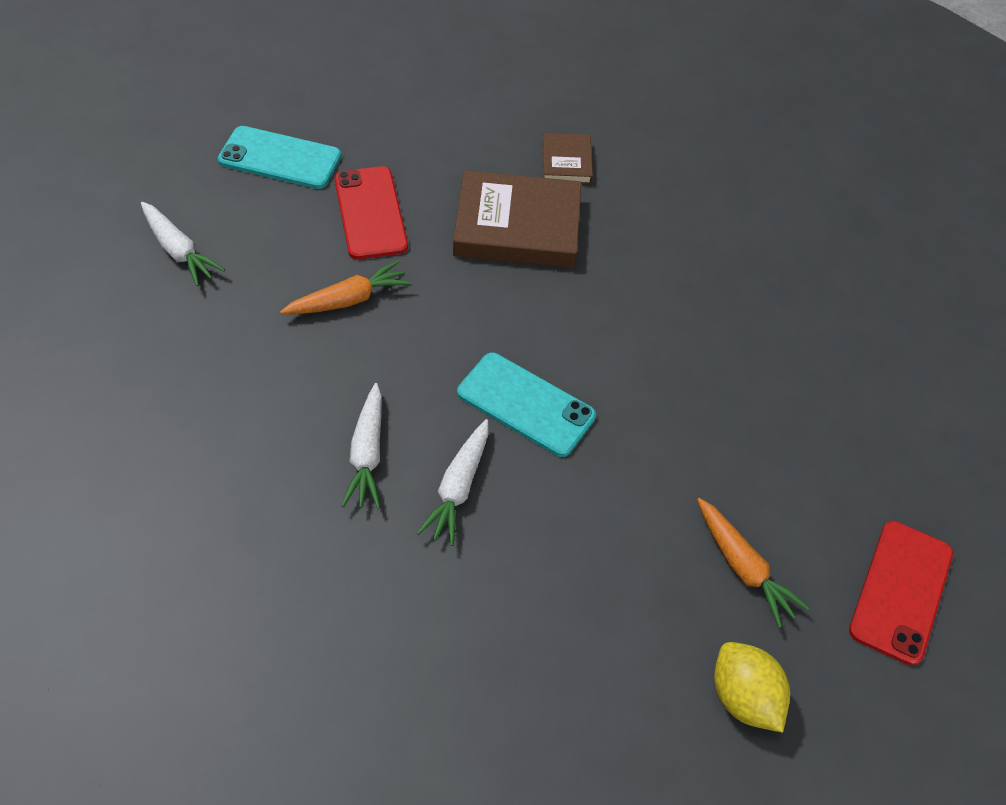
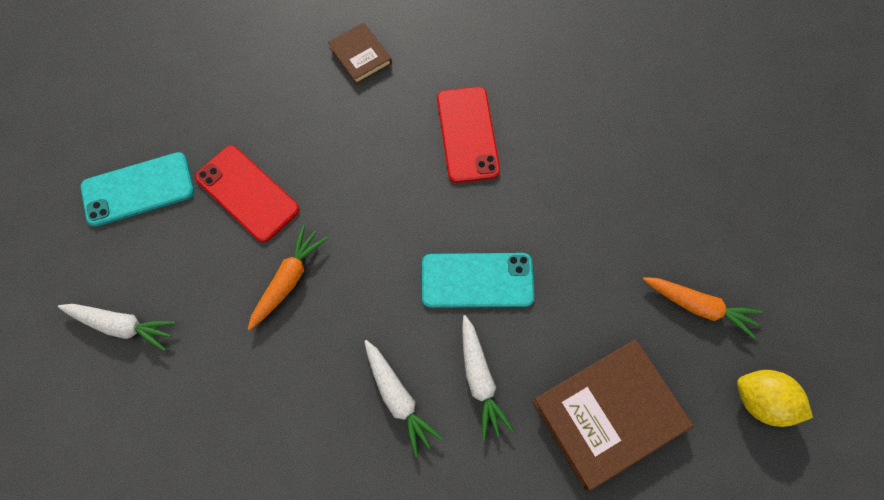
camera: 30 degrees left, 15 degrees up
(517, 226) = (365, 135): brown book -> brown book (608, 414)
(901, 591) = (800, 256): red phone -> red phone (467, 134)

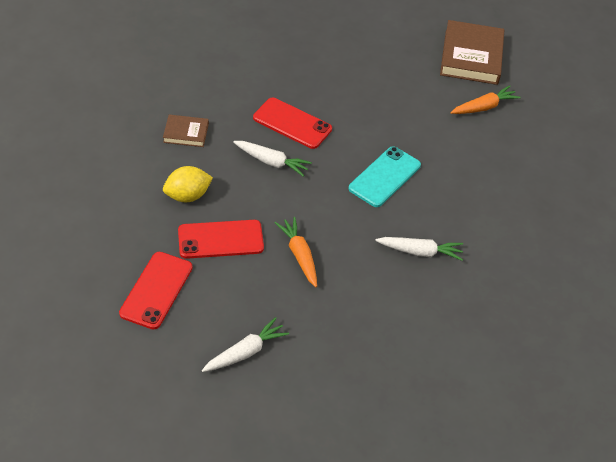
camera: 55 degrees left, 20 degrees down
(138, 189) = (156, 290): turquoise phone -> red phone
(480, 379) = (442, 212): white carrot -> white carrot (272, 162)
(608, 414) = (507, 177): brown book -> brown book (471, 57)
(761, 401) = (551, 120): yellow lemon -> yellow lemon (188, 196)

